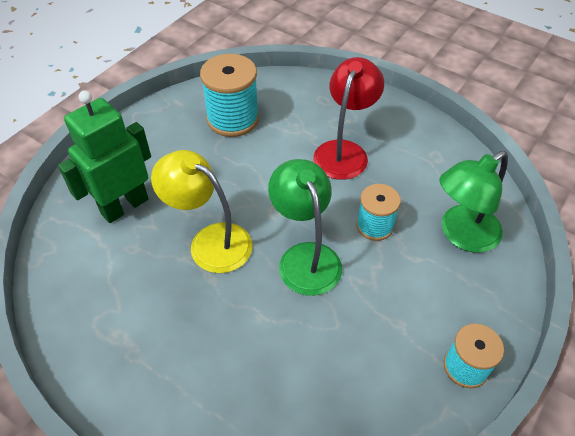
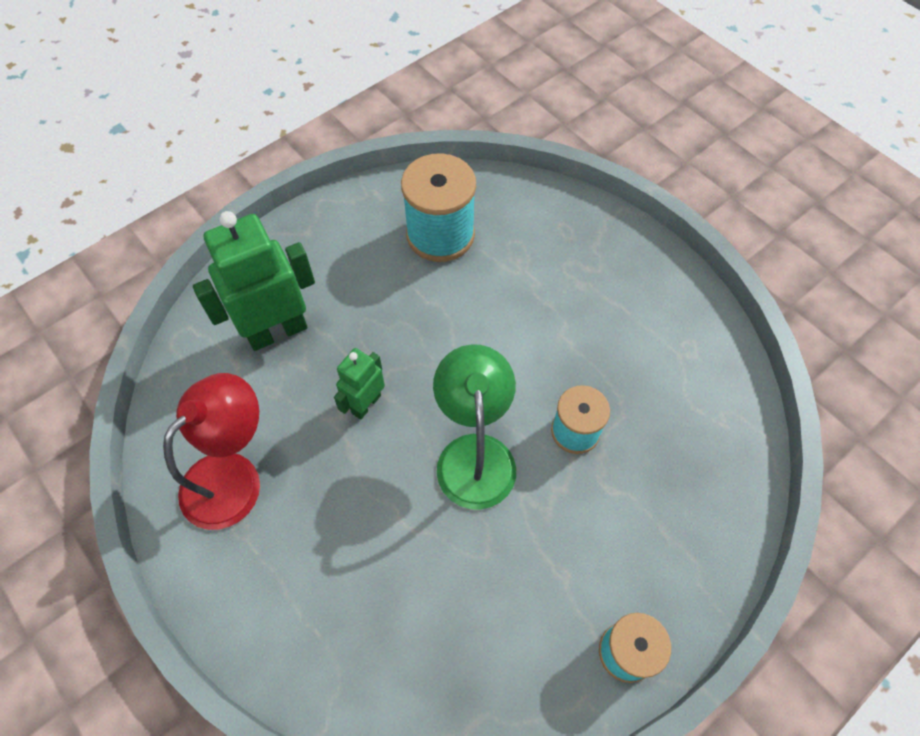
camera: 15 degrees right, 10 degrees up
(210, 241) = (366, 404): yellow lamp -> green robot
(344, 151) = (569, 314): red lamp -> red lamp (233, 476)
(461, 235) = (684, 472): green lamp -> none

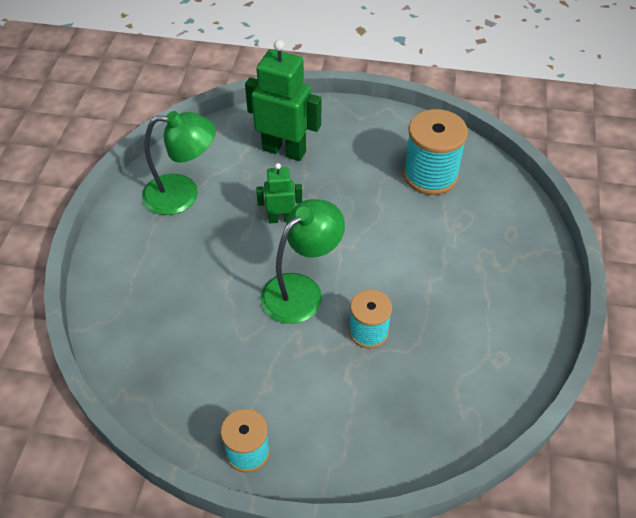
camera: 50 degrees right, 10 degrees down
(233, 476) = (183, 194): red lamp -> green lamp

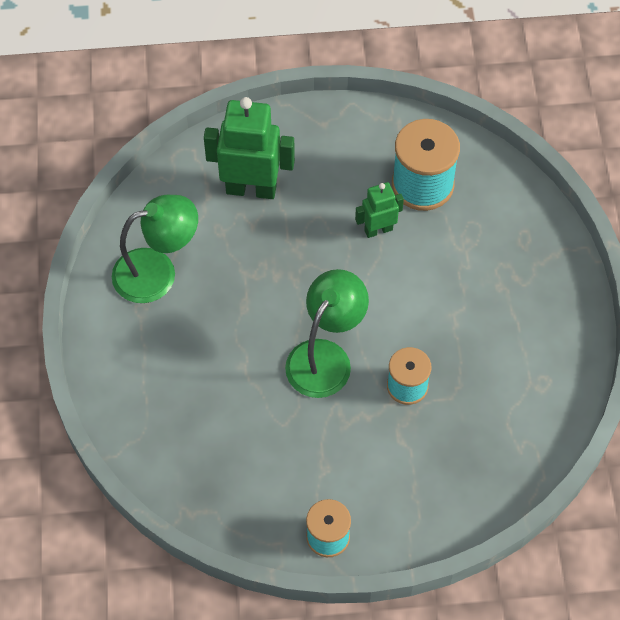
camera: 15 degrees left, 10 degrees up
(281, 219) = (276, 278): green robot -> green robot (378, 230)

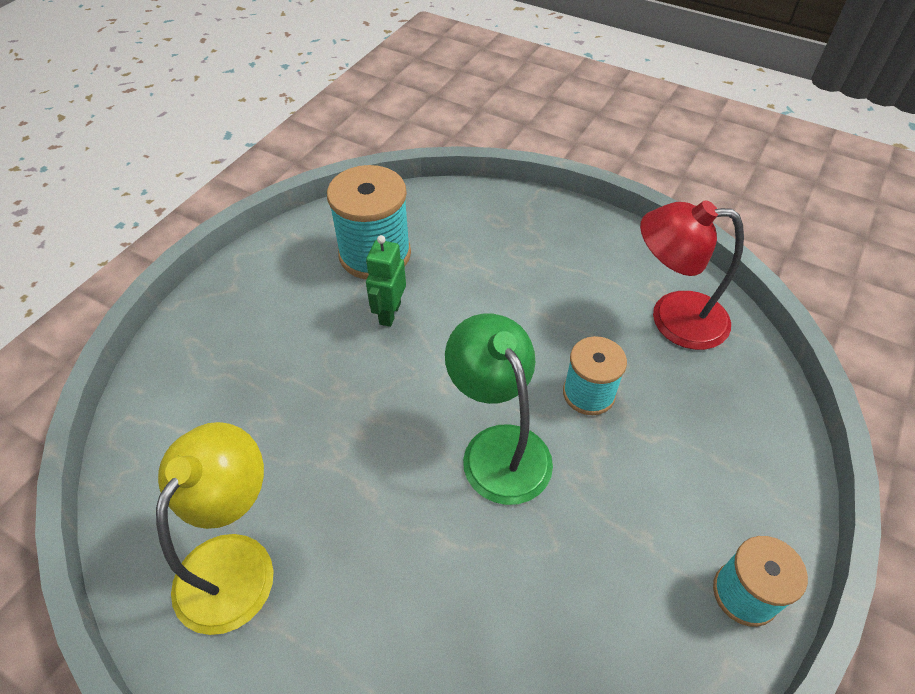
camera: 55 degrees left, 10 degrees down
(157, 272) = (235, 561): green lamp -> yellow lamp
(251, 189) = (233, 391): green robot -> none
(519, 407) = (673, 318): none -> red lamp

